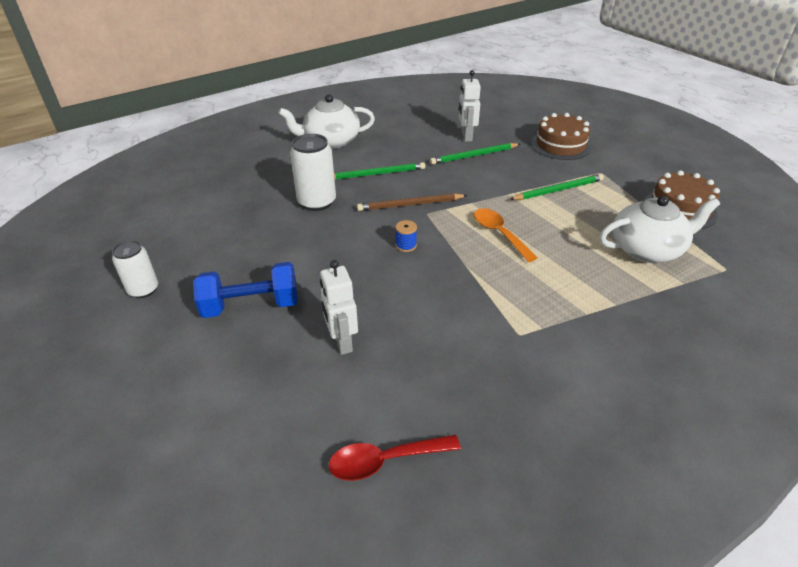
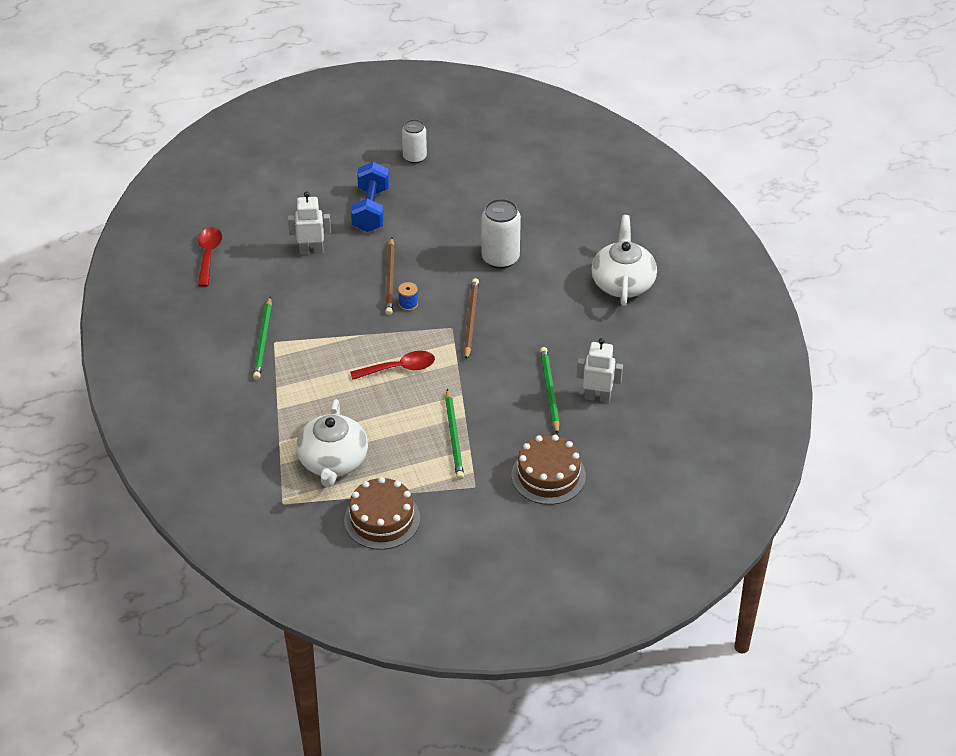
camera: 105 degrees right, 5 degrees up
(371, 265) = (390, 279): none -> brown pencil
(377, 174) = (538, 307): green pencil -> green pencil (263, 340)
(499, 234) = (399, 368): orange spoon -> red spoon

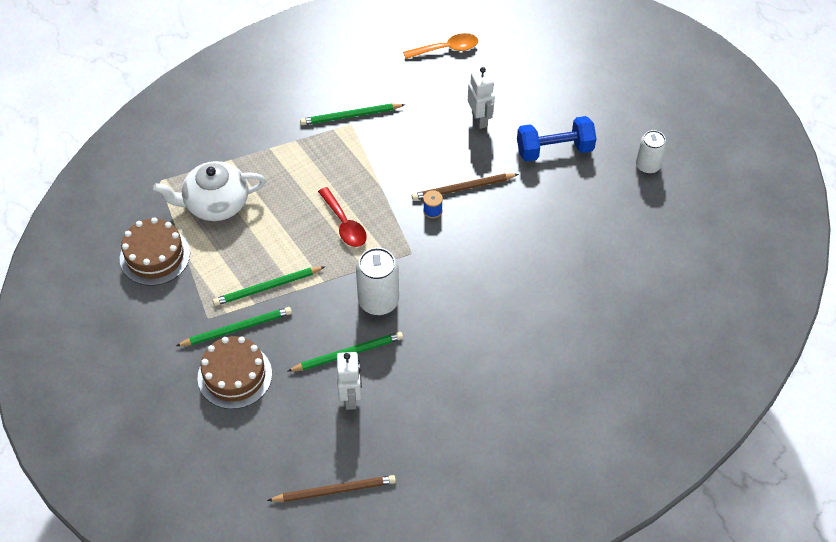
camera: 75 degrees right, 10 degrees up
(208, 255) = (446, 49): red spoon -> orange spoon
(471, 319) = (427, 266): brown pencil -> brown pencil (335, 490)
(495, 466) = (237, 328): none -> green pencil
(500, 258) = (524, 271): white can -> white can (378, 301)
(623, 283) = (527, 389): white teapot -> none

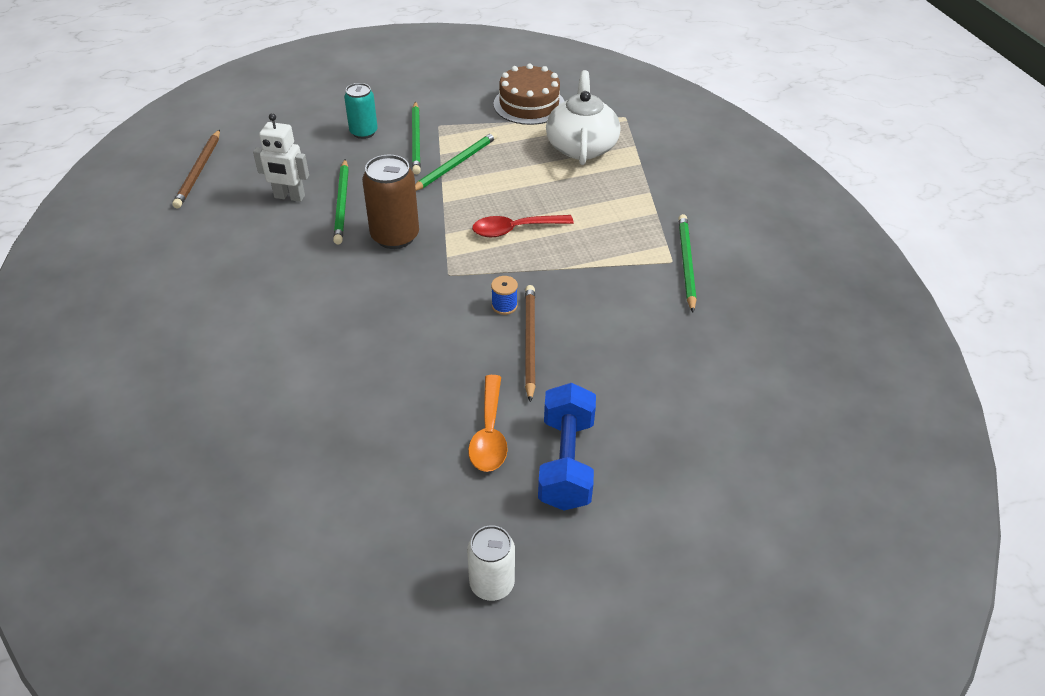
camera: 105 degrees right, 10 degrees down
(234, 375) = (363, 132): brown cake -> turquoise can
(267, 287) = (455, 164): green pencil -> green pencil turned 45 degrees clockwise
(378, 301) = (395, 236): white can -> brown can
(446, 49) = (802, 383): orange spoon -> orange spoon (489, 433)
(480, 119) = (650, 389): white robot -> none

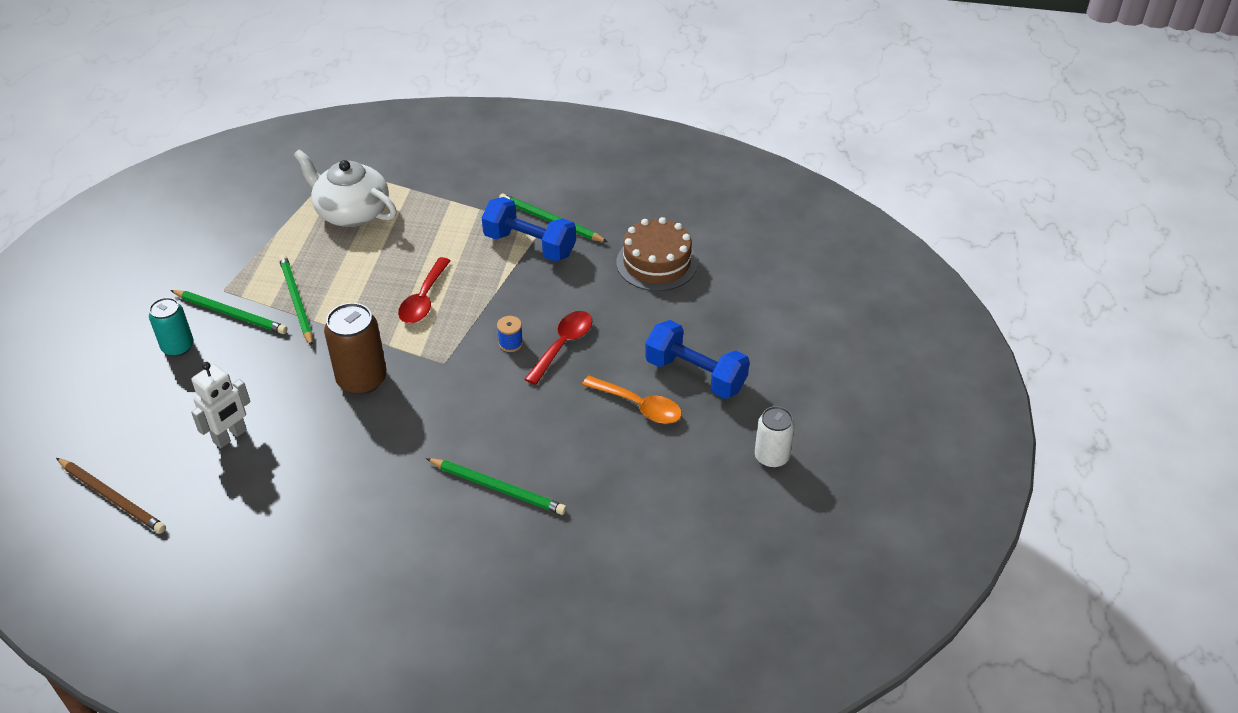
camera: 60 degrees left, 0 degrees up
(342, 204) = (279, 400): green pencil -> green pencil (498, 488)
(529, 104) = (255, 217): brown cake -> brown cake (656, 263)
(529, 342) = (563, 345): brown pencil -> red spoon
(641, 264) = (530, 245): none -> blue dumbbell

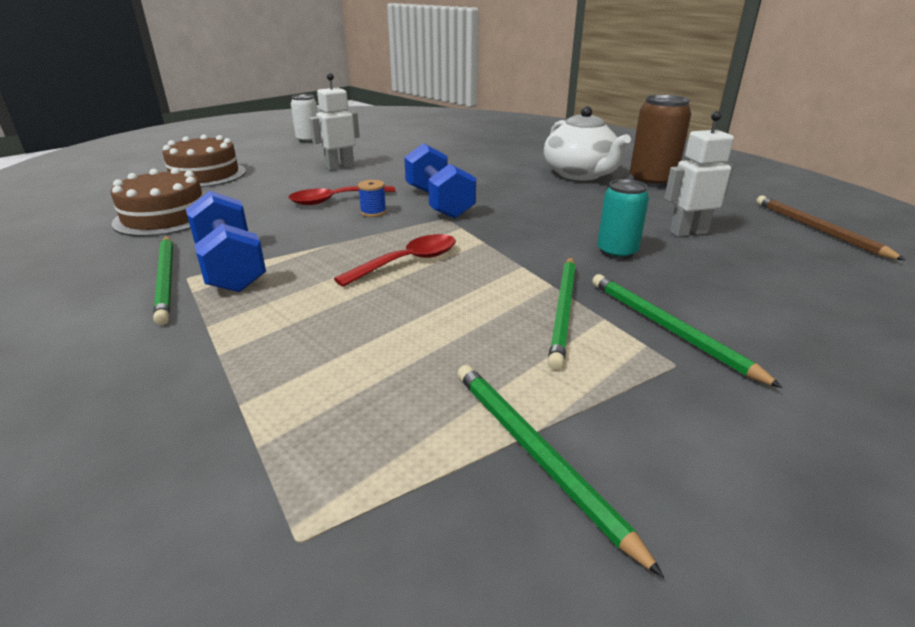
camera: 145 degrees left, 15 degrees down
(178, 347) = (757, 317): turquoise can -> turquoise can (617, 252)
(352, 212) = (378, 406): white teapot -> white teapot (580, 174)
(362, 379) = (532, 229): brown can -> brown can (652, 181)
(498, 488) = (480, 165): green pencil -> green pencil (536, 455)
(639, 406) = (340, 167): orange spoon -> white robot
(695, 375) = (280, 167): blue dumbbell -> blue dumbbell (439, 202)
(738, 326) = (205, 175): none -> brown cake

